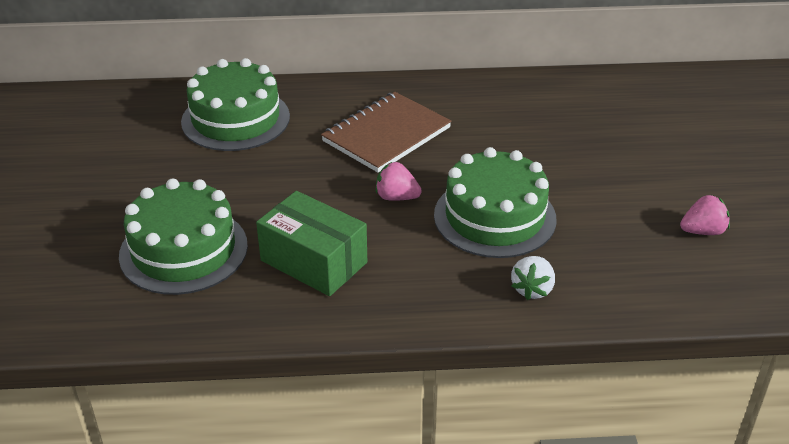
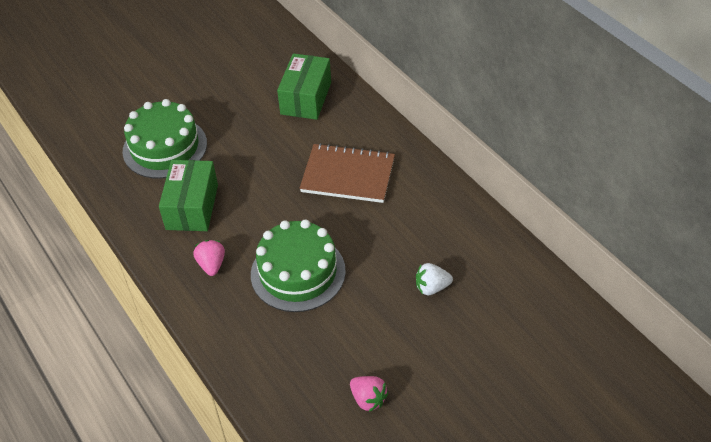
camera: 60 degrees right, 10 degrees up
(235, 119) = (306, 98): green cake -> green box
(396, 197) = (282, 213): pink strawberry -> pink strawberry (212, 265)
(532, 289) = (235, 324): white strawberry -> white strawberry (431, 287)

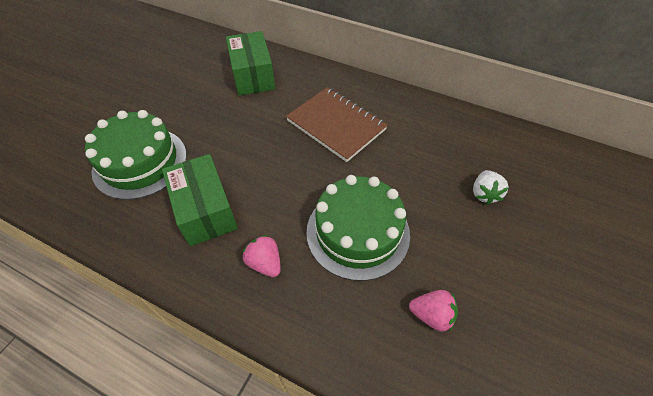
camera: 30 degrees left, 5 degrees up
(348, 175) = (336, 125): brown notebook -> brown notebook turned 60 degrees clockwise
(368, 399) = (526, 336): pink strawberry -> pink strawberry (431, 315)
(431, 287) = (484, 194): white strawberry -> white strawberry turned 45 degrees counterclockwise

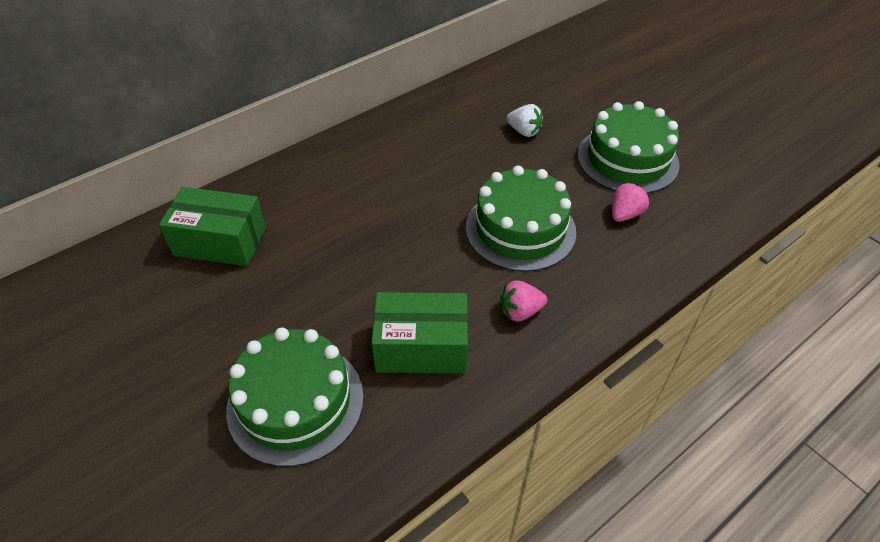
camera: 65 degrees left, 5 degrees down
(336, 125) = (369, 195): brown notebook -> none
(515, 295) = (627, 159): none -> green cake

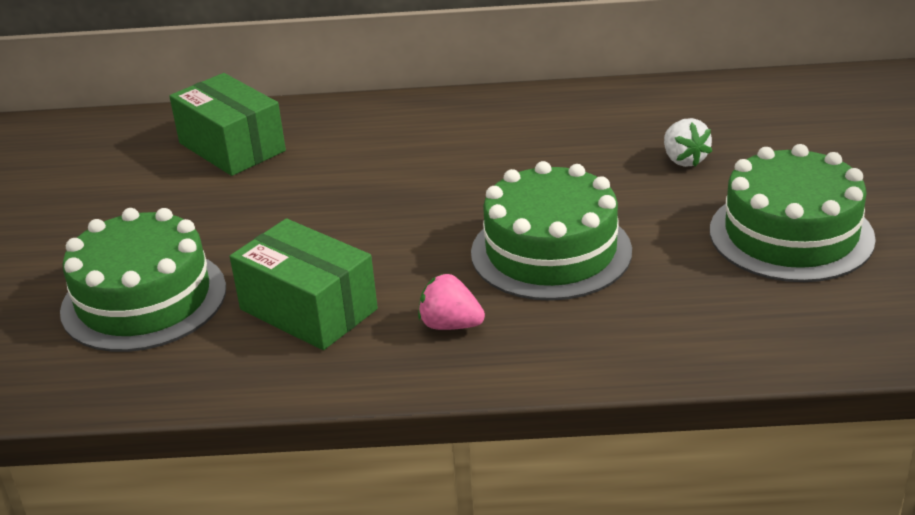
camera: 40 degrees right, 15 degrees down
(625, 214) = (708, 287): pink strawberry -> none

